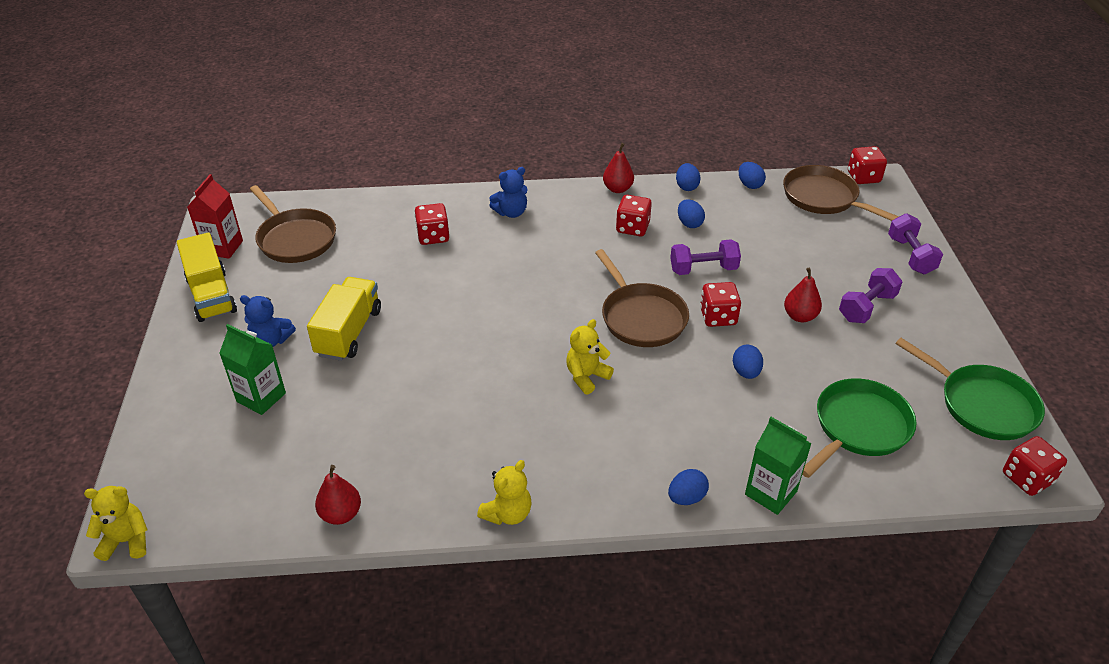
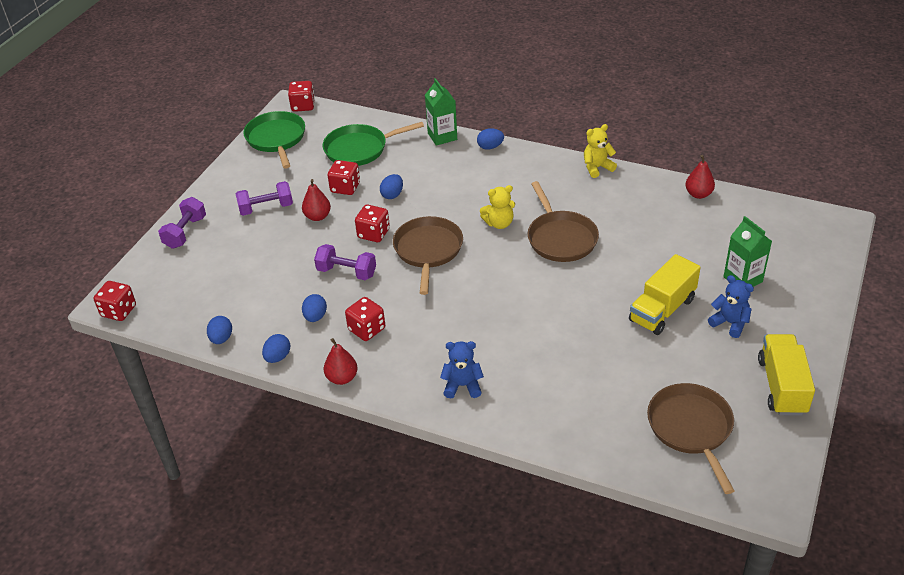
camera: 150 degrees left, 0 degrees up
(127, 541) = (837, 217): yellow teddy bear -> none
(223, 247) = (769, 443): red carton -> none
(433, 236) = (552, 383): red dice -> red dice (345, 188)
(823, 198) = (178, 303): brown pan -> brown pan (560, 238)

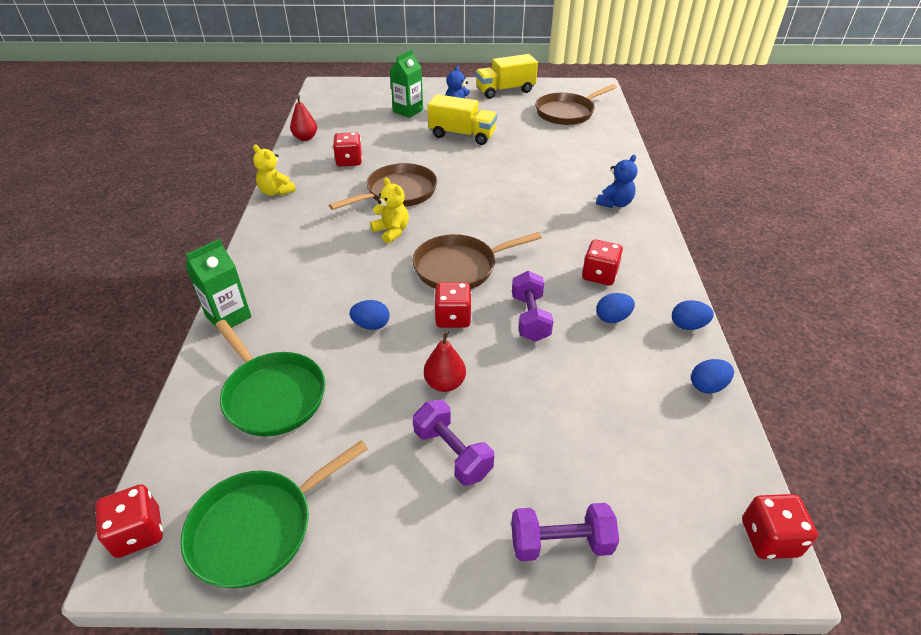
camera: 115 degrees left, 0 degrees up
(342, 378) = (670, 271): red pear -> none
(345, 188) = (371, 377): red dice -> red dice (349, 161)
(462, 386) = (615, 203): blue teddy bear -> blue teddy bear turned 120 degrees counterclockwise
(490, 147) = (248, 270): blue egg -> none

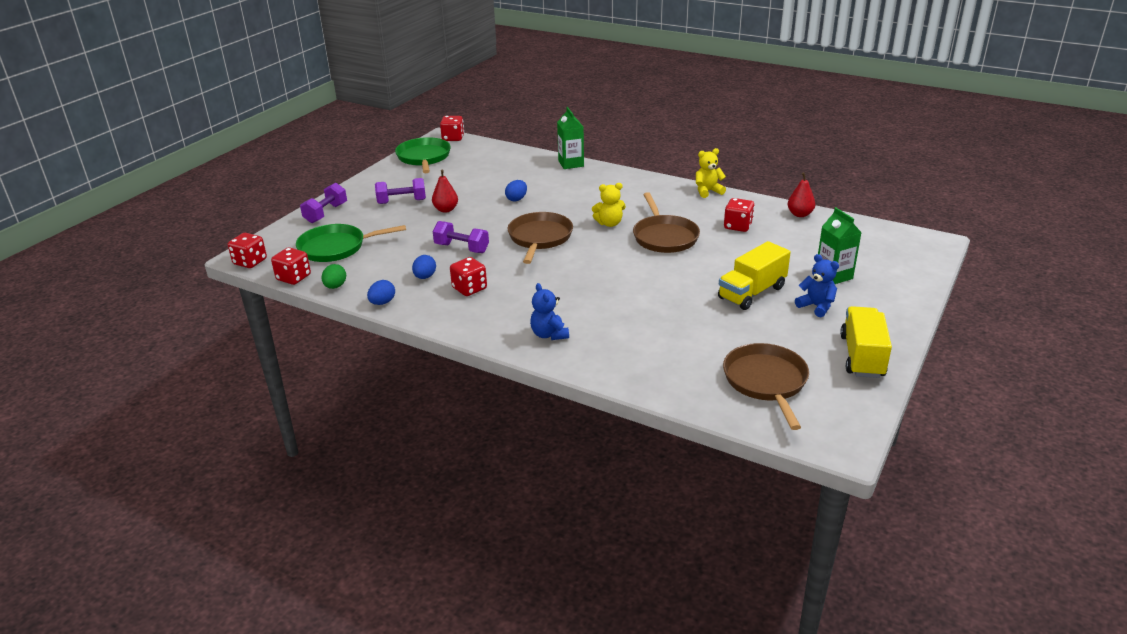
camera: 120 degrees right, 10 degrees down
(272, 395) = (495, 168): green pan -> green pan (336, 248)
(453, 318) = (493, 224): red dice -> red dice (293, 278)
(707, 386) = (335, 286): blue egg -> green egg

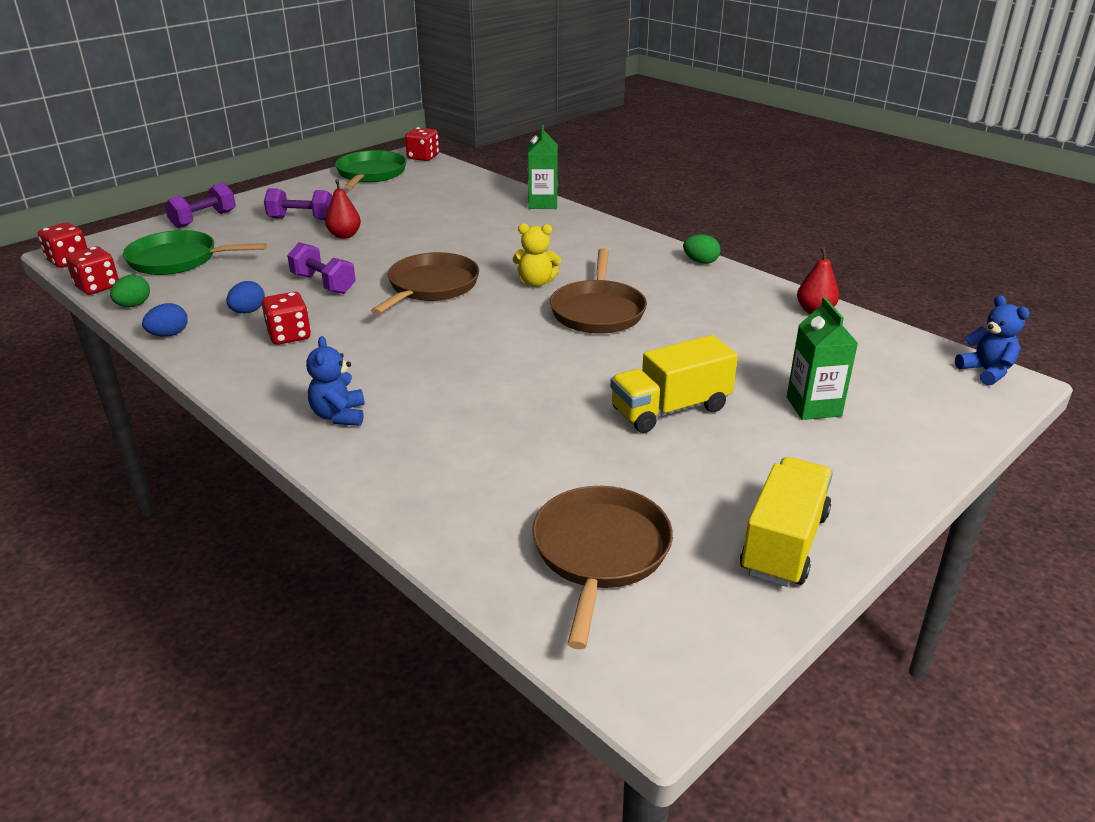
camera: 15 degrees right, 0 degrees up
(516, 199) = (441, 235): blue egg -> none
(707, 191) = (700, 262): yellow teddy bear -> green egg
(738, 226) = (712, 313): red dice -> none
(816, 306) = (757, 448): blue teddy bear -> blue teddy bear (986, 371)

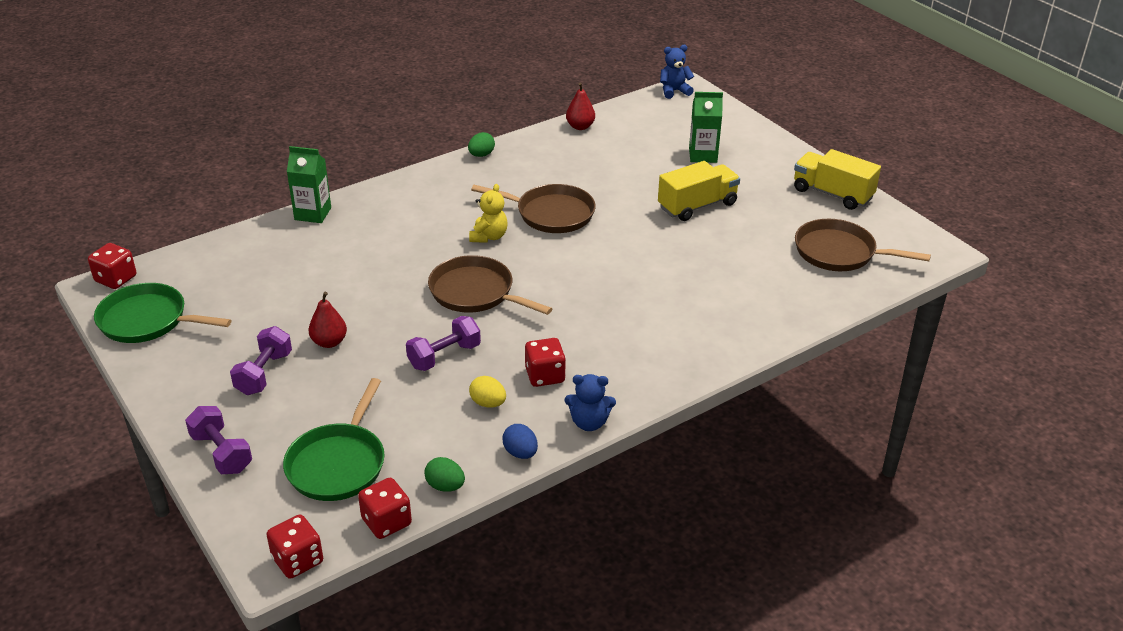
camera: 80 degrees left, 5 degrees up
(248, 311) = (488, 403): blue egg -> yellow egg
(339, 416) = (682, 347): blue teddy bear -> blue teddy bear (589, 422)
(670, 409) = (697, 206): yellow truck -> yellow truck turned 105 degrees counterclockwise

